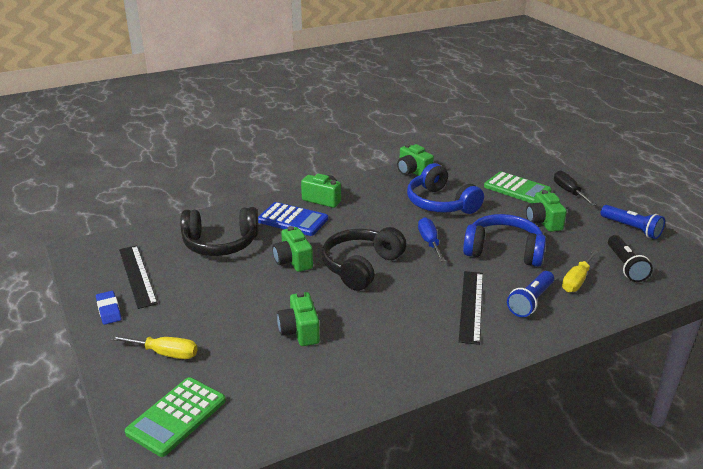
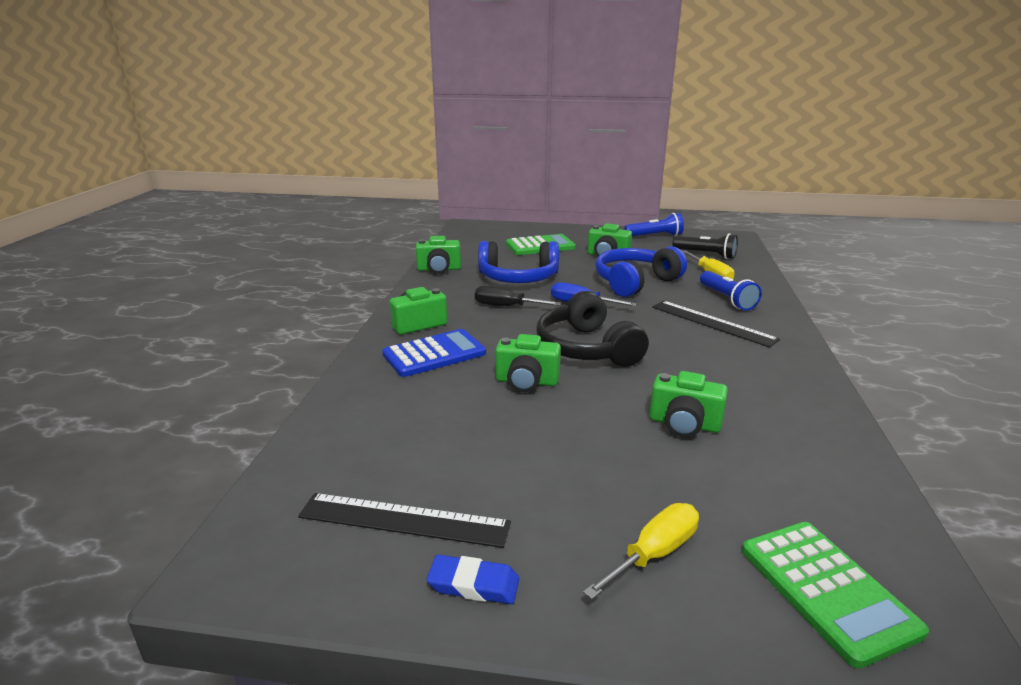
camera: 55 degrees left, 5 degrees down
(220, 243) = (416, 418): black headphones -> none
(569, 192) = (572, 234): black screwdriver -> black screwdriver (506, 306)

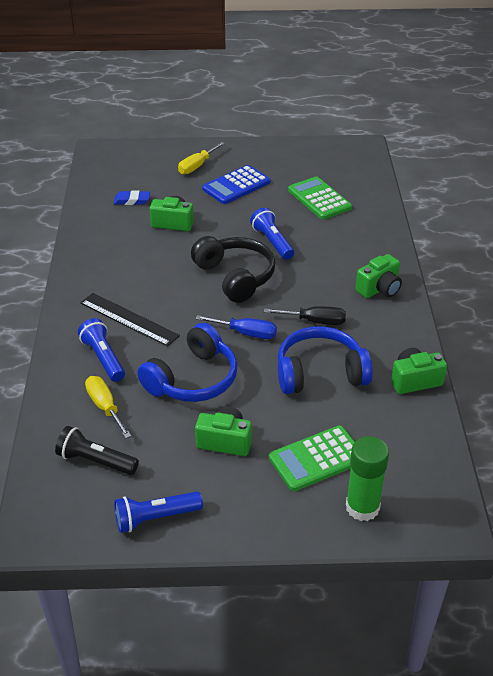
camera: 170 degrees right, 15 degrees up
(404, 520) = (305, 166): black ruler -> none
(434, 354) = (347, 259): blue calculator -> blue calculator (236, 185)
(473, 584) = (266, 151): blue eraser -> blue eraser (132, 200)
(518, 231) = (362, 507): none -> green glue stick
(526, 382) = (272, 242): green camera -> blue flashlight
(827, 590) = (132, 162): green calculator -> green calculator (319, 199)

